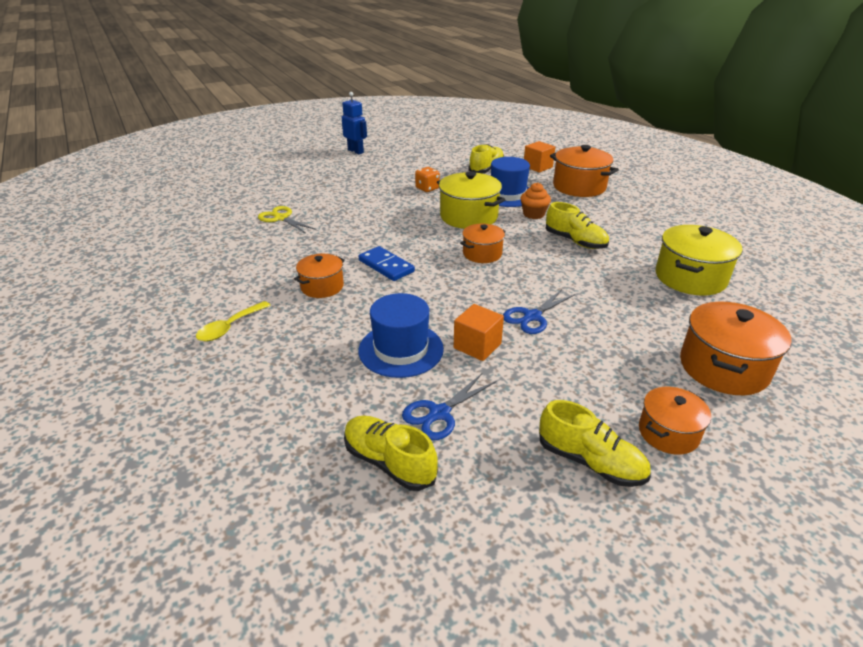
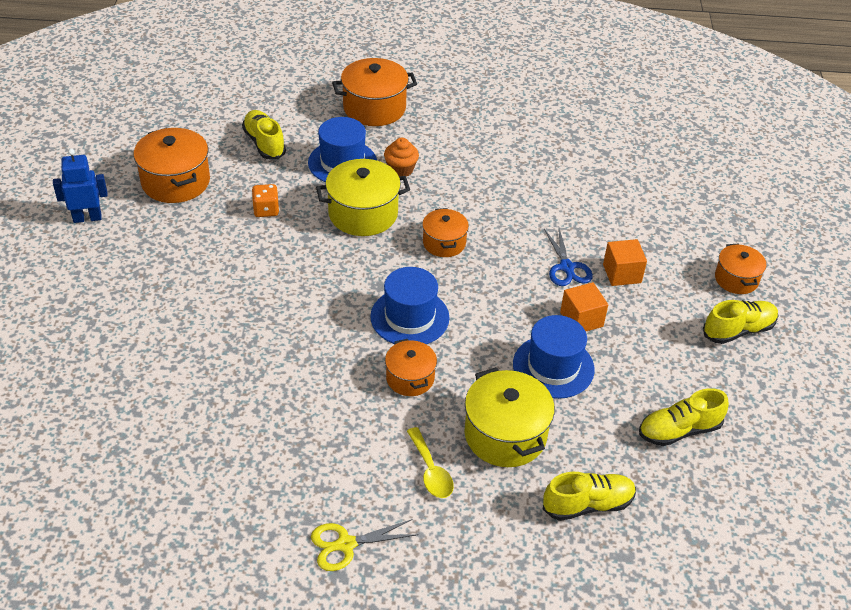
camera: 60 degrees left, 10 degrees up
(281, 218) = (223, 357): yellow scissors -> yellow scissors (346, 544)
(386, 266) = (409, 317): blue domino -> blue hat
(439, 413) = (646, 380): blue scissors -> none
(537, 167) = (299, 106): orange cube -> orange cube (622, 273)
(575, 241) = (474, 175): yellow shoe -> yellow shoe (587, 504)
(690, 277) = (583, 150): yellow pot -> yellow pot (505, 435)
(723, 368) = (695, 211): orange pot -> orange pot (175, 182)

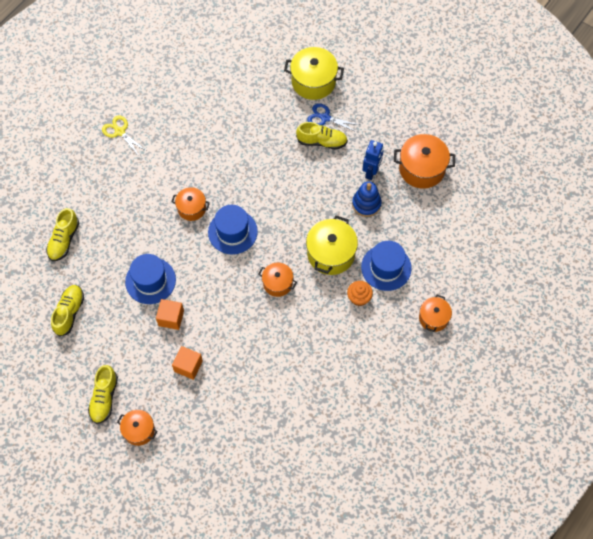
camera: 125 degrees right, 20 degrees up
(87, 218) = (414, 113): blue robot -> blue robot (371, 172)
(264, 143) = (432, 233): yellow shoe -> yellow shoe (322, 141)
(266, 210) = (366, 204): orange dice -> blue stacking toy
(346, 544) = (120, 132): yellow scissors -> yellow scissors turned 60 degrees counterclockwise
(374, 108) = (433, 318): orange pot -> orange pot, size x0.61
(430, 471) = (131, 186): yellow spoon -> none
(505, 435) = (127, 230): yellow pot -> yellow pot (313, 81)
(567, 267) = (214, 338): blue scissors -> blue scissors (325, 118)

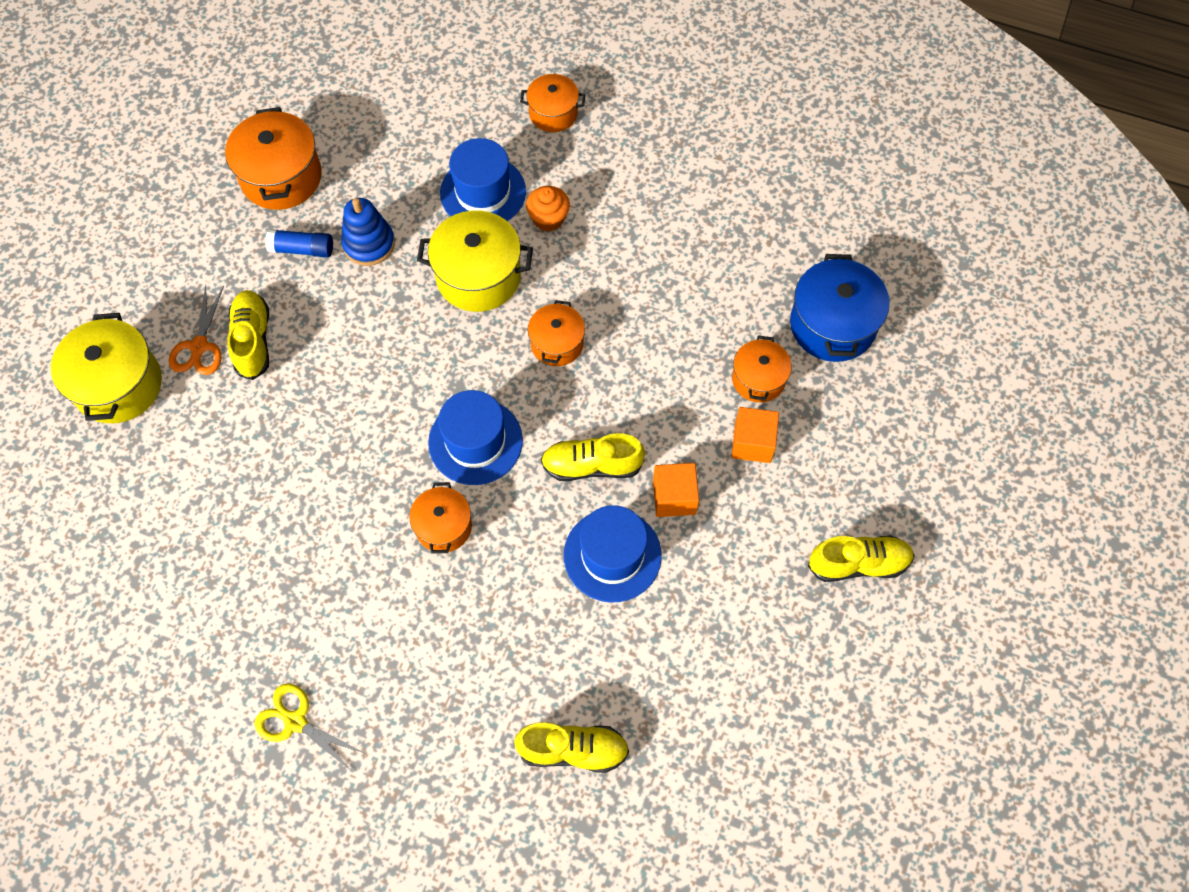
camera: 105 degrees left, 0 degrees up
(69, 312) = (721, 683): yellow shoe -> yellow shoe (592, 465)
(120, 132) = (295, 722): yellow scissors -> yellow scissors turned 90 degrees clockwise
(139, 430) = (892, 488): orange pot -> orange pot (758, 379)
(246, 432) = (832, 325): none -> blue pot
(325, 118) = (199, 346): blue scissors -> orange scissors
(371, 172) = (302, 249): blue robot -> blue glue stick

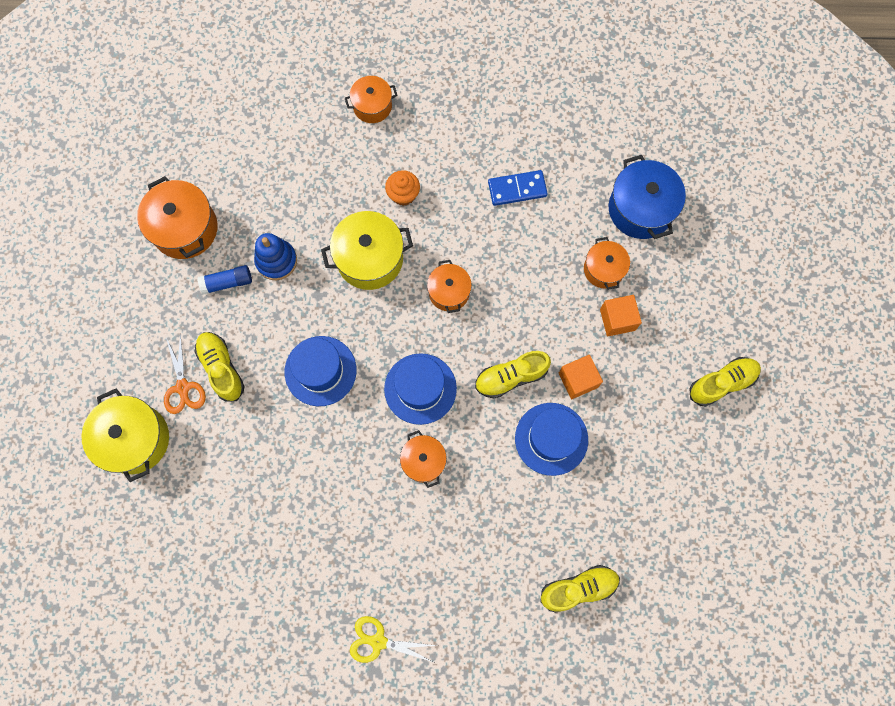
camera: 20 degrees left, 10 degrees up
(483, 192) = (345, 189): blue hat -> blue hat (320, 371)
(688, 255) = (517, 189): none -> blue domino

